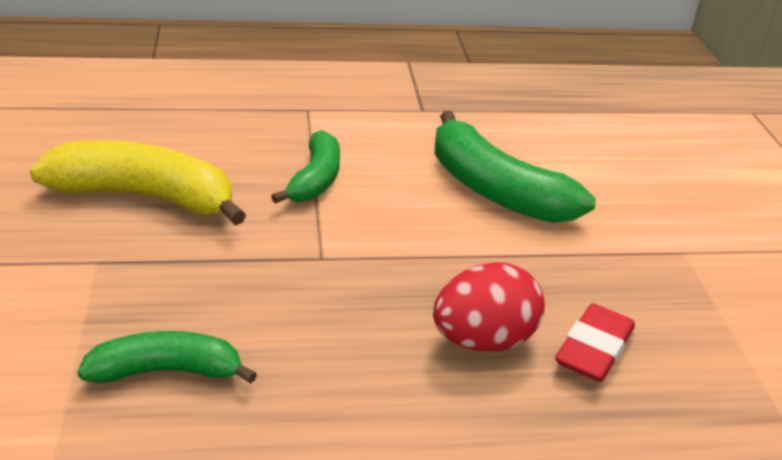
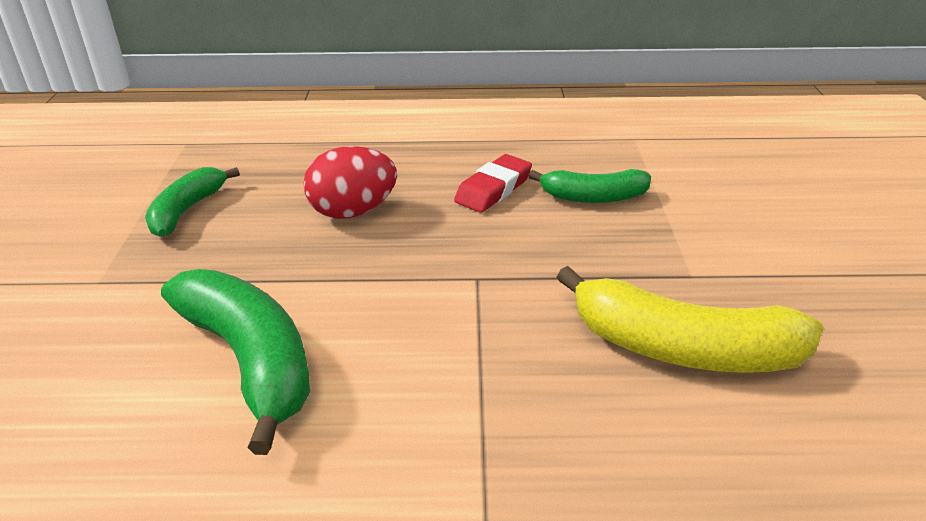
camera: 170 degrees left, 0 degrees up
(315, 179) = (479, 377): green banana -> green banana (187, 210)
(593, 349) = (268, 205): red eraser -> red eraser (493, 189)

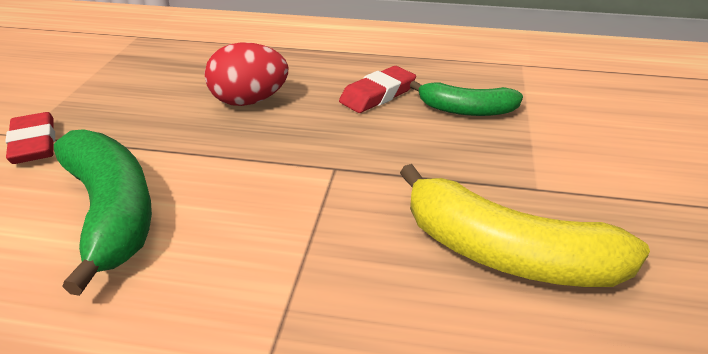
camera: 10 degrees right, 0 degrees up
(120, 290) = (34, 144): none -> red eraser
(187, 210) = (115, 87): green banana -> none

